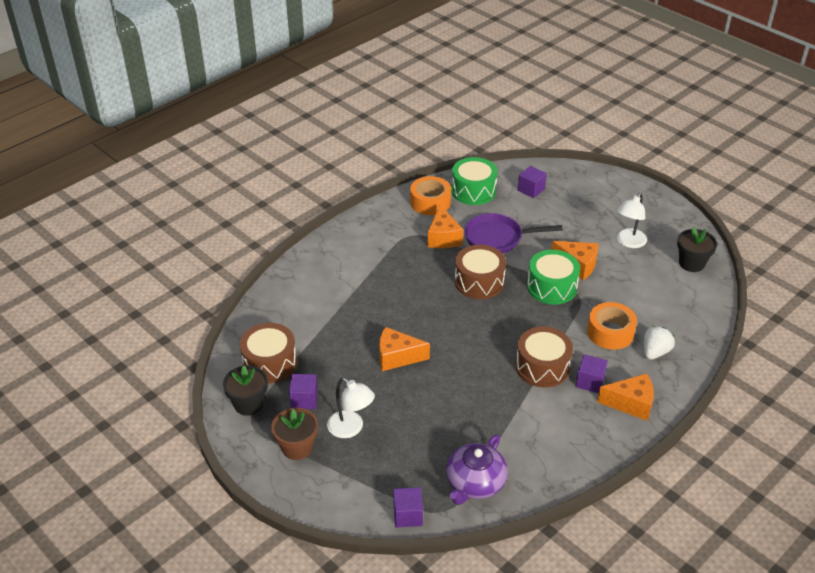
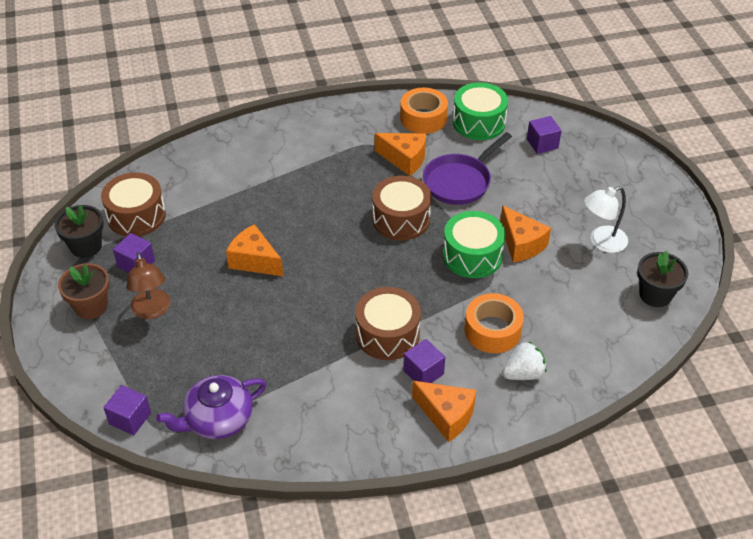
camera: 30 degrees right, 5 degrees up
(351, 428) = (152, 311): white lamp -> brown lamp
(443, 237) = (404, 159): orange cheese -> orange cheese turned 90 degrees counterclockwise
(497, 238) = (460, 181): purple pan -> purple pan turned 75 degrees counterclockwise

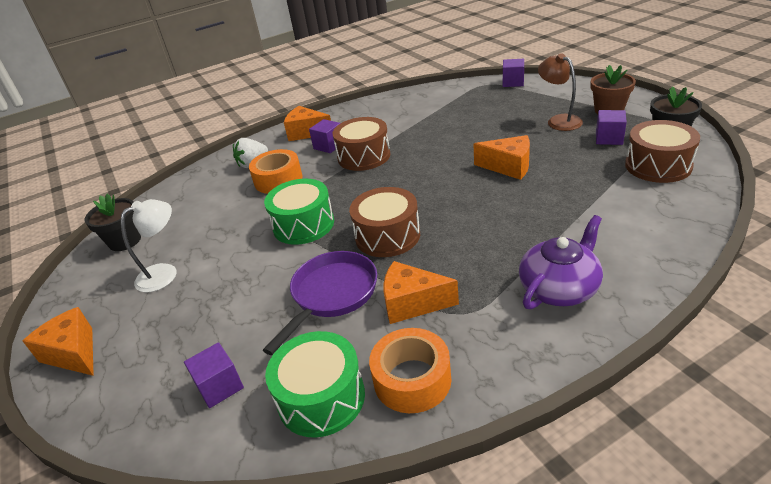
camera: 170 degrees right, 10 degrees down
(218, 419) = (457, 95): purple teapot -> purple teapot (559, 288)
(521, 244) = (253, 248): orange cheese -> orange cheese (74, 353)

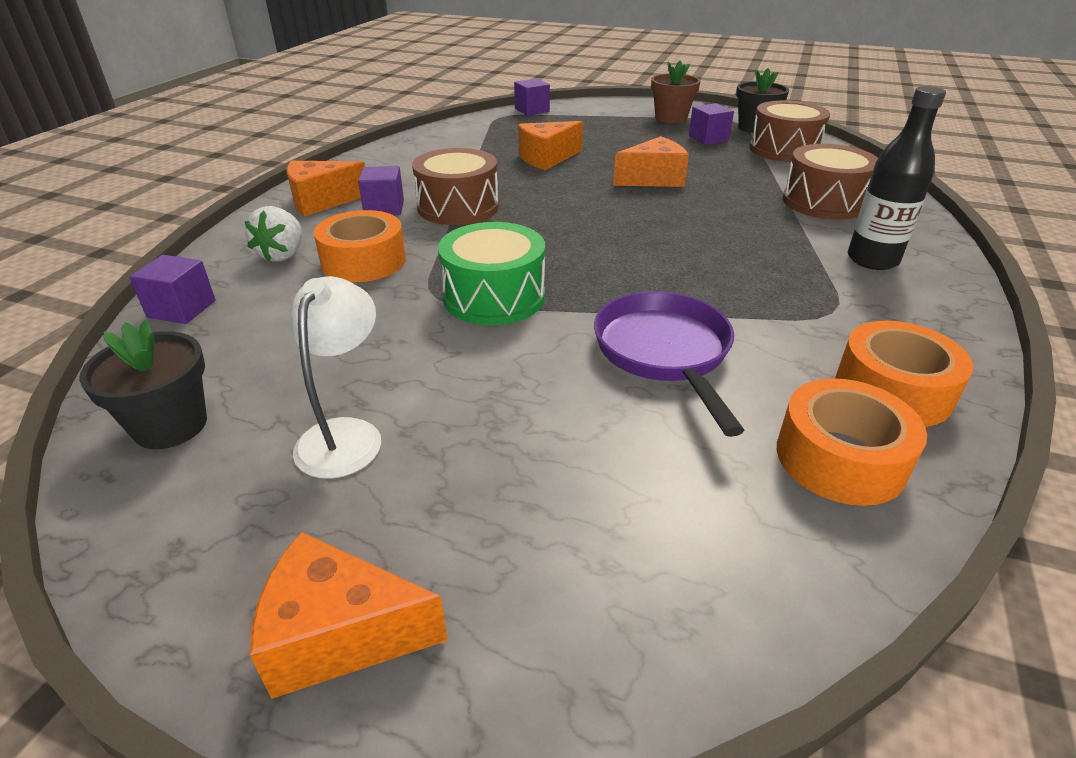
camera: 45 degrees left, 0 degrees up
(219, 386) = (696, 522): purple cube -> purple cube (181, 309)
(321, 398) = (840, 458): green drum -> orange tape
(387, 236) = (628, 273): brown drum -> brown drum (823, 202)
(412, 303) = (769, 324): orange cheese -> orange cheese (547, 158)
(559, 120) = (637, 133): brown lamp -> none
(559, 288) = (872, 260): purple teapot -> black bottle

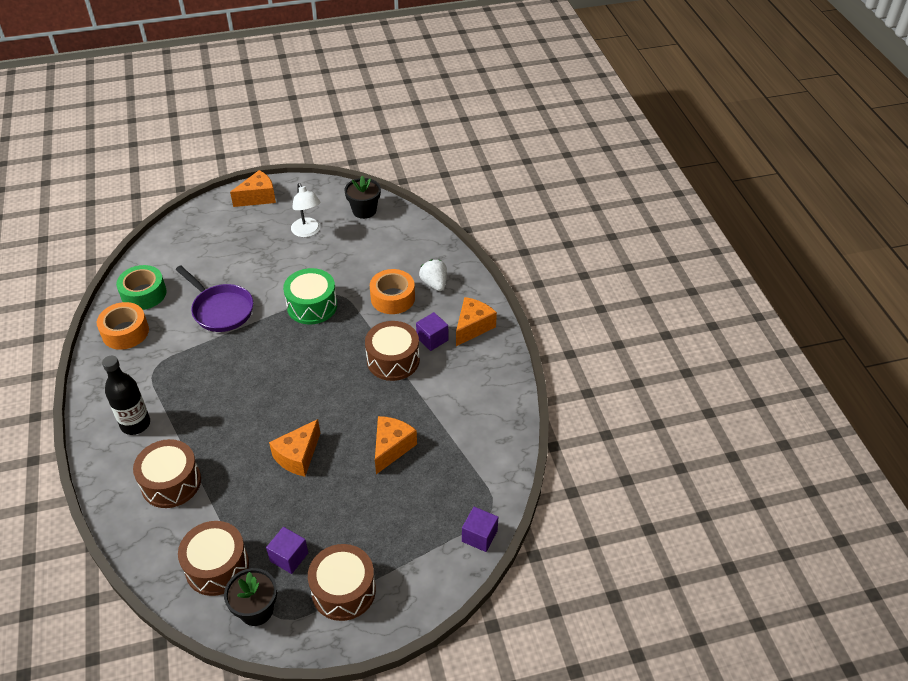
camera: 145 degrees right, 10 degrees up
(181, 309) = (430, 242): purple cube -> none
(671, 118) = (343, 590): brown flower pot -> brown drum
(840, 458) = (144, 294): orange tape -> green tape

